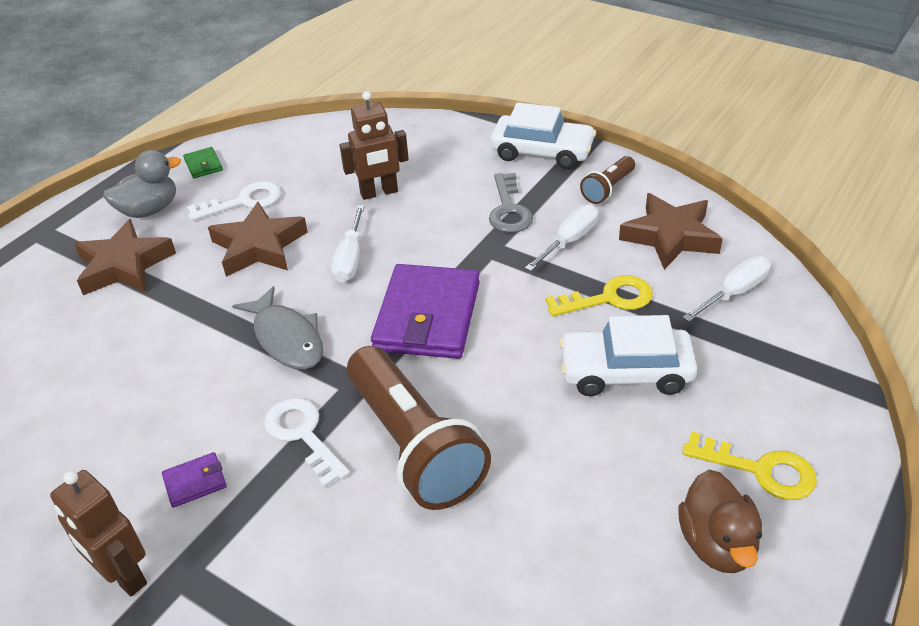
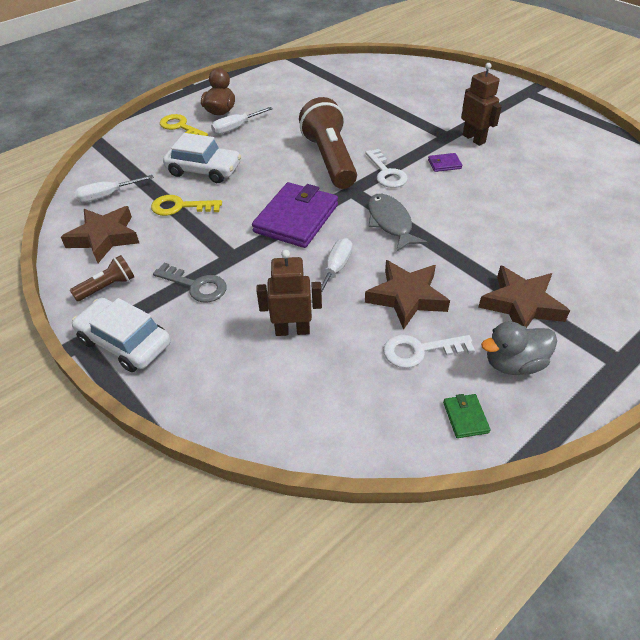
camera: 165 degrees left, 5 degrees up
(509, 210) = (196, 286): grey key -> grey key turned 105 degrees clockwise
(569, 241) = (172, 249): white screwdriver -> white screwdriver (236, 128)

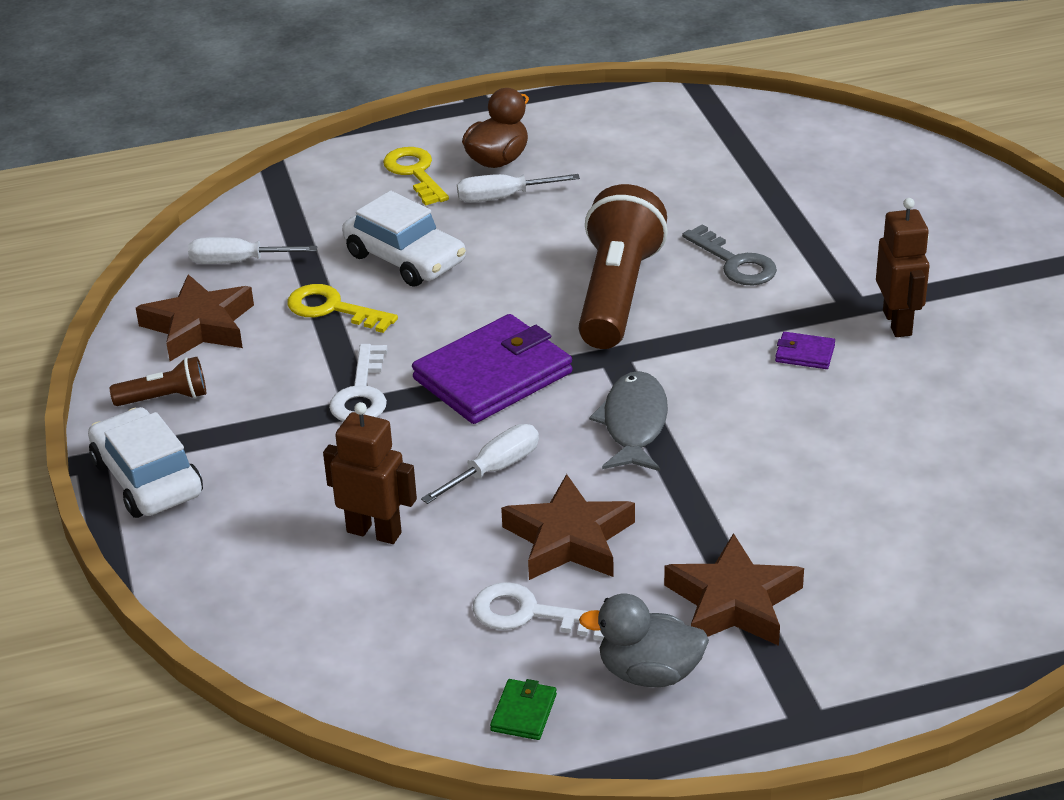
camera: 25 degrees right, 10 degrees down
(196, 286) = (283, 432): grey key -> grey key (735, 263)
(386, 173) = (693, 342): white key -> white key (361, 393)

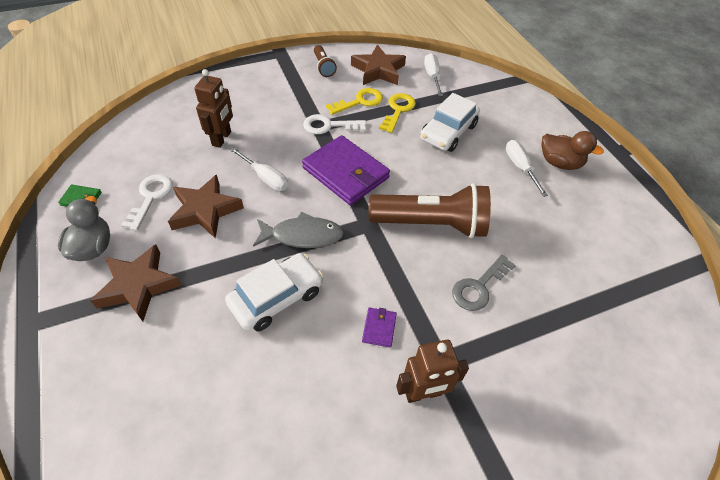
camera: 80 degrees right, 15 degrees up
(147, 478) = (267, 68): white car -> white car (276, 297)
(415, 173) = (532, 130): yellow key -> yellow key (360, 102)

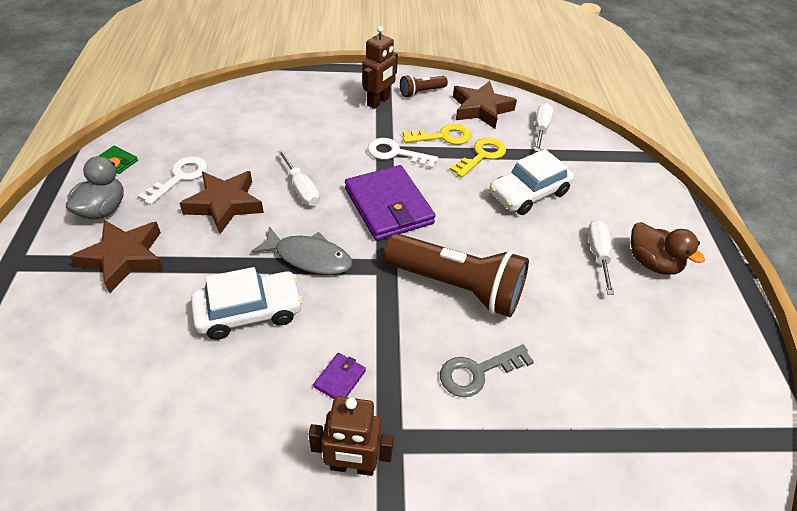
camera: 20 degrees right, 5 degrees down
(222, 138) = (278, 139): brown robot -> brown robot (378, 102)
(323, 67) = (421, 92): brown flashlight -> brown flashlight turned 60 degrees clockwise

